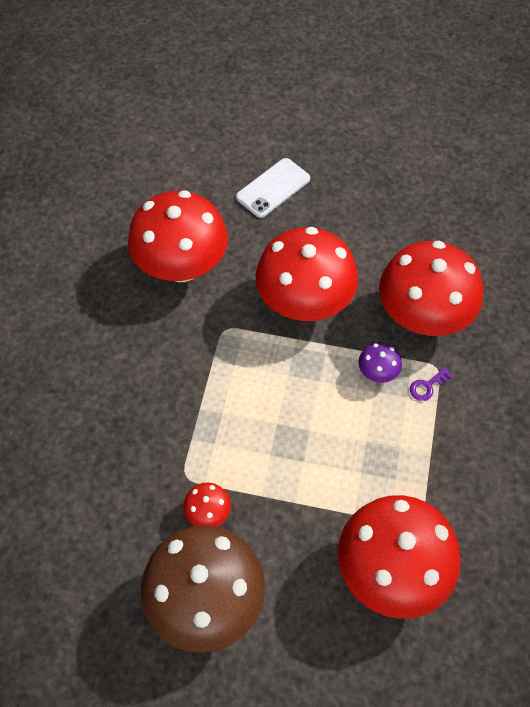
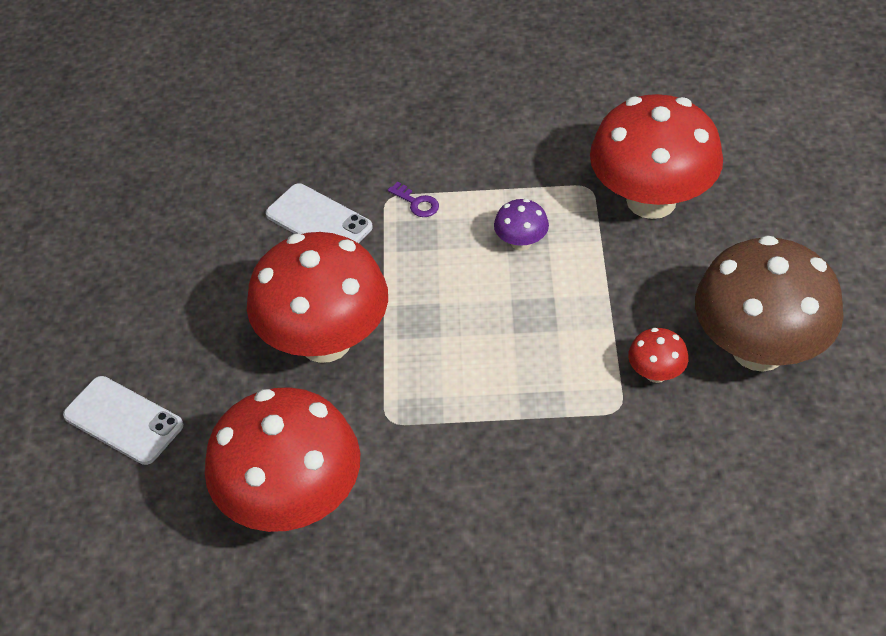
camera: 100 degrees left, 10 degrees down
(377, 372) = (411, 250): purple mushroom -> purple mushroom (521, 242)
(422, 317) = (319, 221): red mushroom -> white phone

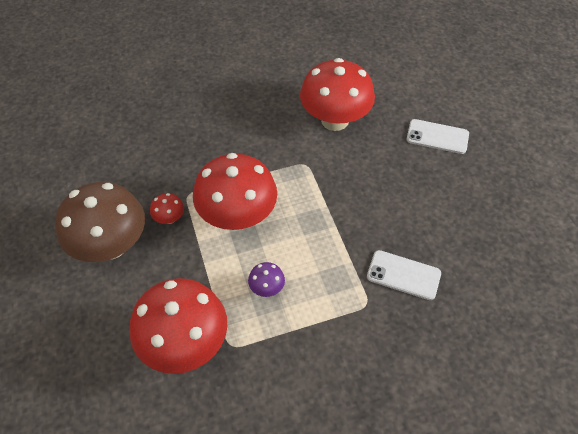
camera: 160 degrees right, 5 degrees up
(325, 341) = (358, 197): red mushroom -> red mushroom (238, 216)
(417, 203) = (346, 304): purple key -> none

